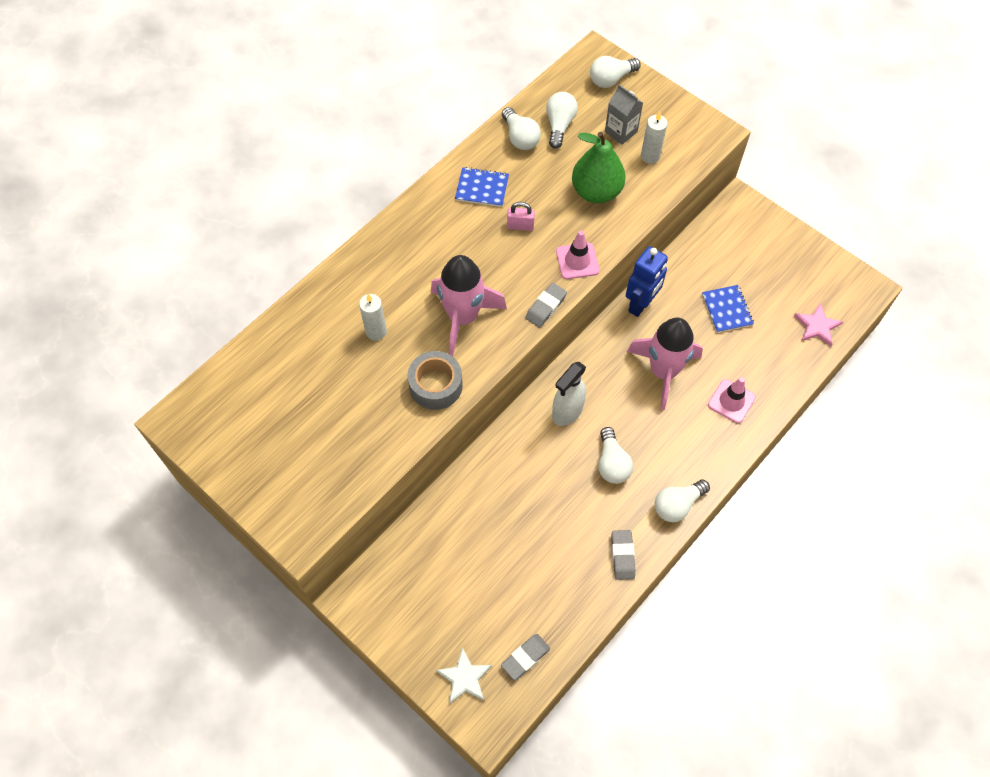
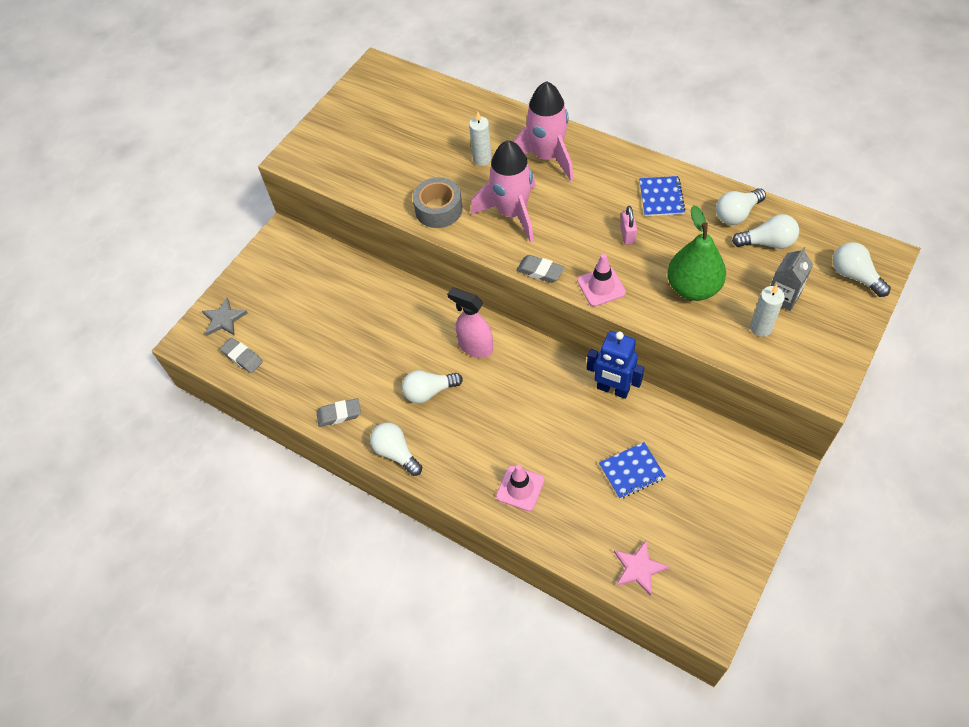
camera: 85 degrees right, 5 degrees down
(464, 677) = (224, 319): white star -> grey star
(567, 411) = (475, 347): white spray bottle -> pink spray bottle
(663, 371) = (539, 420): pink rocket -> pink rocket (547, 157)

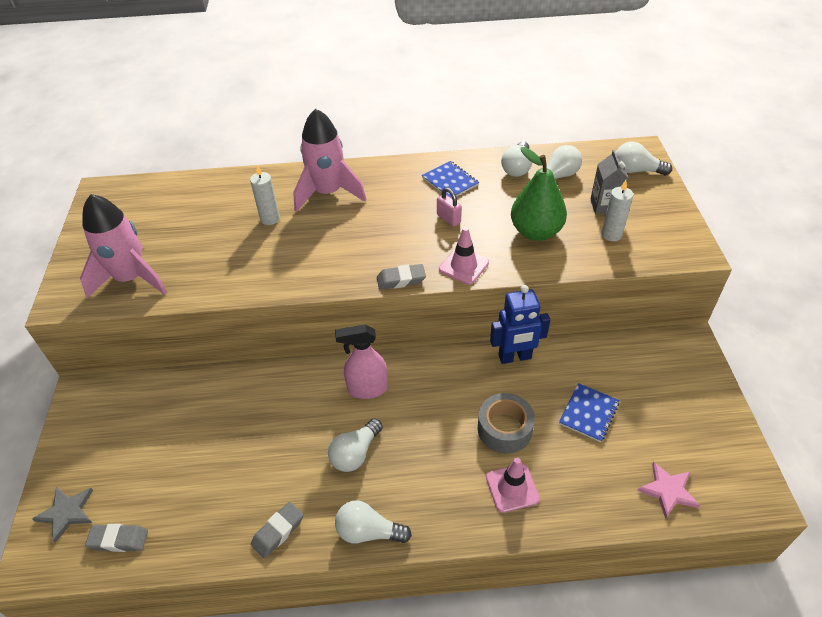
camera: 40 degrees left, 10 degrees down
(438, 209) = (261, 275): grey tape -> grey tape (504, 429)
(512, 213) = (335, 247): pink rocket -> pink rocket (131, 279)

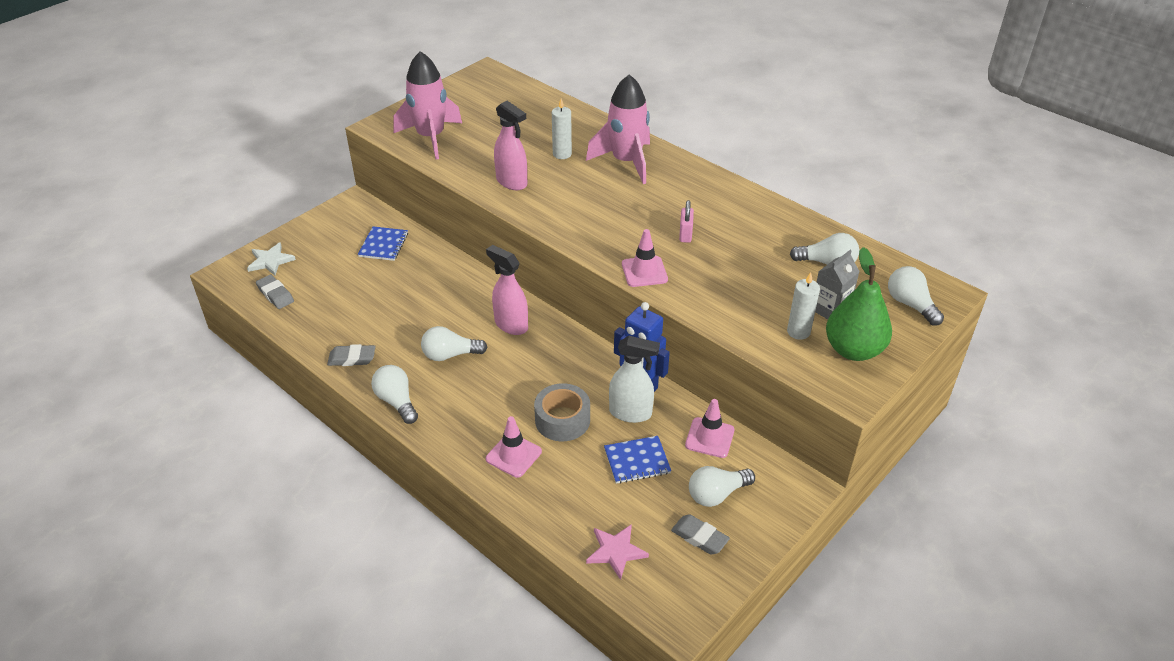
camera: 45 degrees right, 5 degrees down
(67, 513) = (270, 261): grey star -> white star
(262, 268) = (512, 182): none -> pink spray bottle
(401, 280) = (587, 250): grey eraser -> grey eraser (699, 537)
(450, 181) = (729, 210): blue notebook -> blue notebook (383, 245)
(517, 168) = (802, 235): white light bulb -> white light bulb (716, 494)
(536, 232) = (738, 288): green pear -> green pear (853, 350)
(537, 382) = (631, 413): none -> white spray bottle
(603, 356) = (709, 438): none -> pink traffic cone

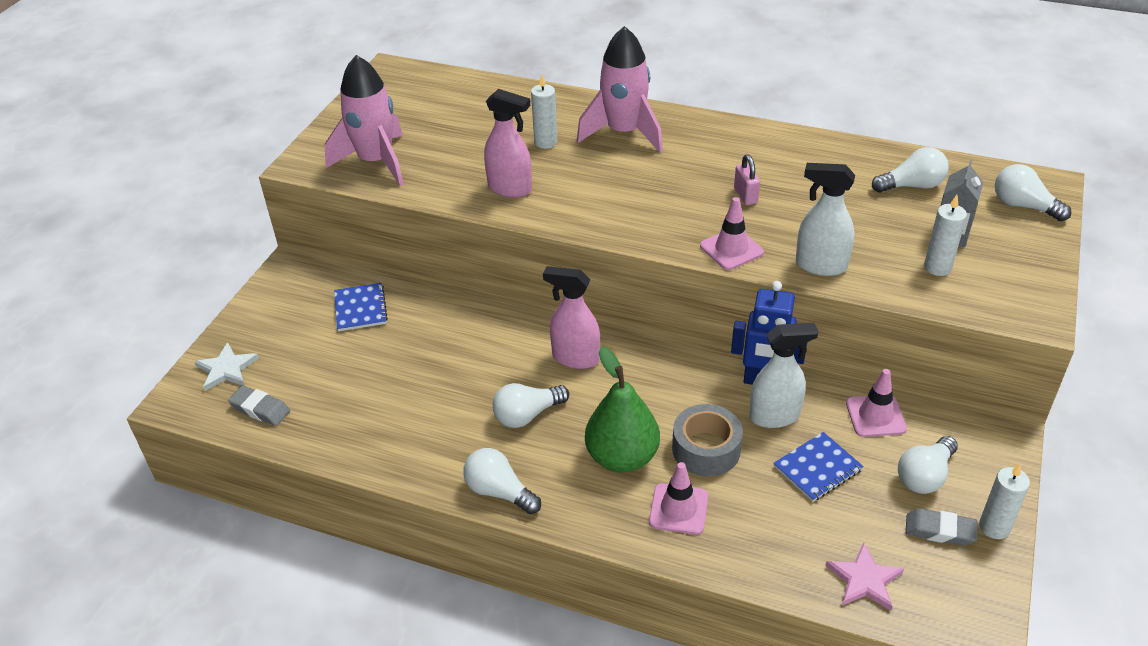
camera: 20 degrees left, 0 degrees up
(352, 358) = (410, 457): grey eraser -> none
(704, 303) = (820, 266): none -> white spray bottle
(745, 550) = (994, 527): none -> white candle
(853, 350) = (1005, 270): green pear -> green pear (622, 457)

